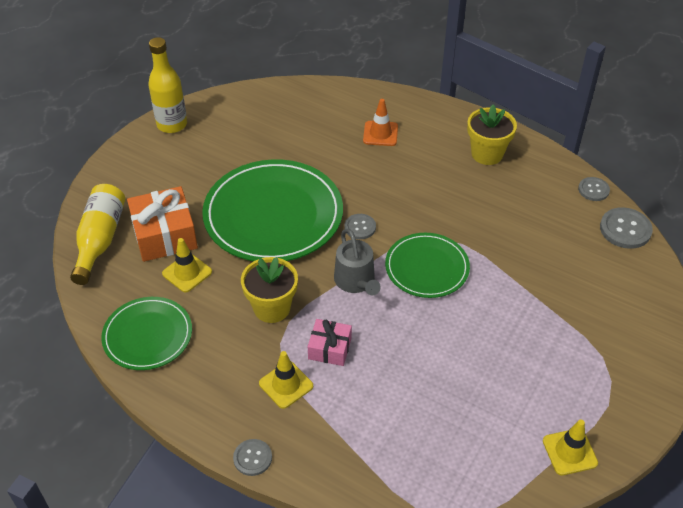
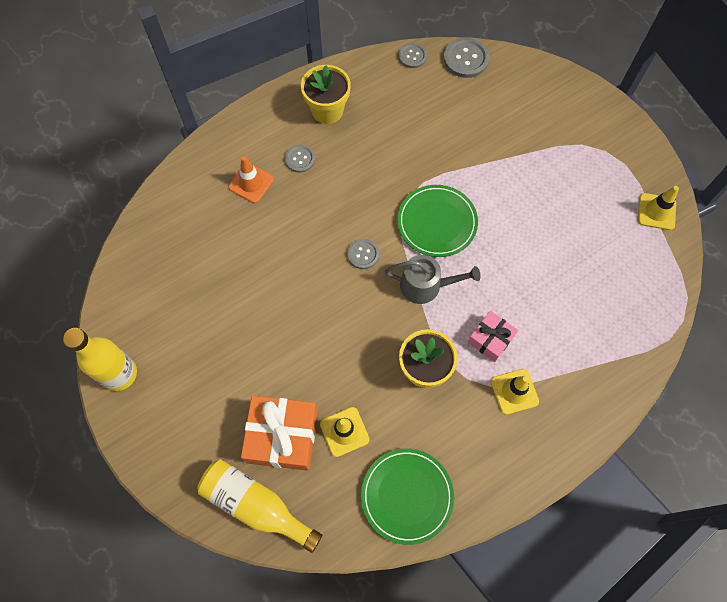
camera: 65 degrees left, 20 degrees up
(252, 458) = (578, 448): grey button -> grey button (300, 159)
(273, 215) = (308, 323): green plate -> none

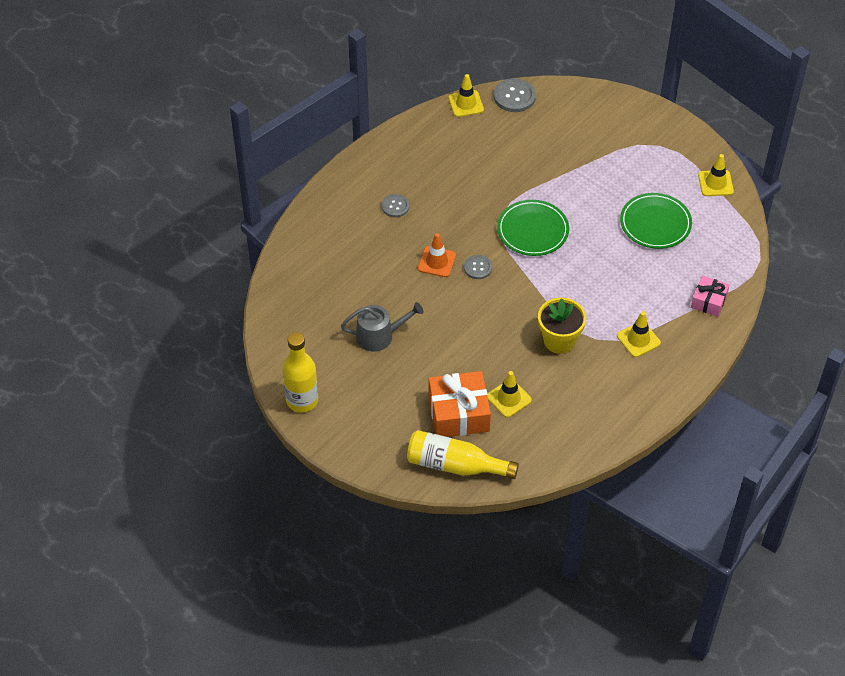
camera: 15 degrees left, 15 degrees down
(251, 183) = (359, 234): orange traffic cone -> orange traffic cone (437, 262)
(327, 110) = (405, 163): yellow flower pot -> none
(407, 496) = (575, 430): green plate -> green plate (655, 223)
(412, 56) = (466, 104): grey button -> yellow traffic cone
(426, 285) = (539, 279): grey watering can -> grey watering can (379, 336)
(490, 339) = (607, 307): pink gift -> pink gift (708, 301)

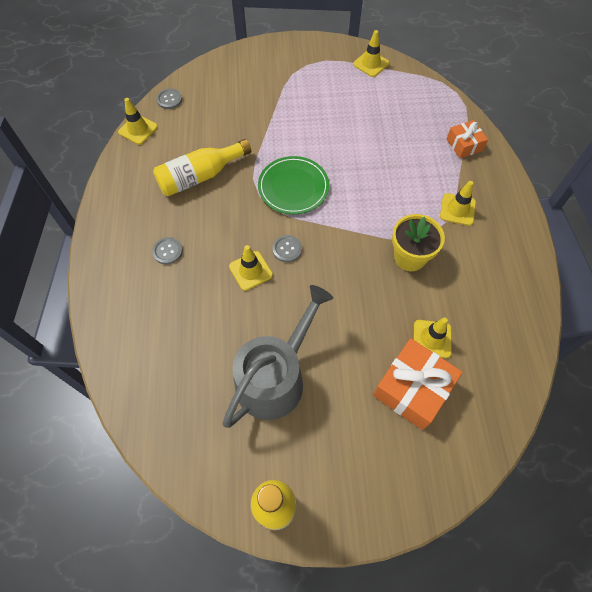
camera: 45 degrees left, 10 degrees up
(379, 336) = (275, 377): grey watering can -> grey watering can, size x1.65
(437, 262) = (250, 271): orange traffic cone -> yellow traffic cone
(455, 465) = (464, 440): yellow bottle -> yellow bottle (200, 176)
(514, 96) = (169, 99): grey button -> grey button, size x0.63
(655, 223) = (367, 118): green plate -> none
(708, 301) = (464, 145): pink gift -> orange gift

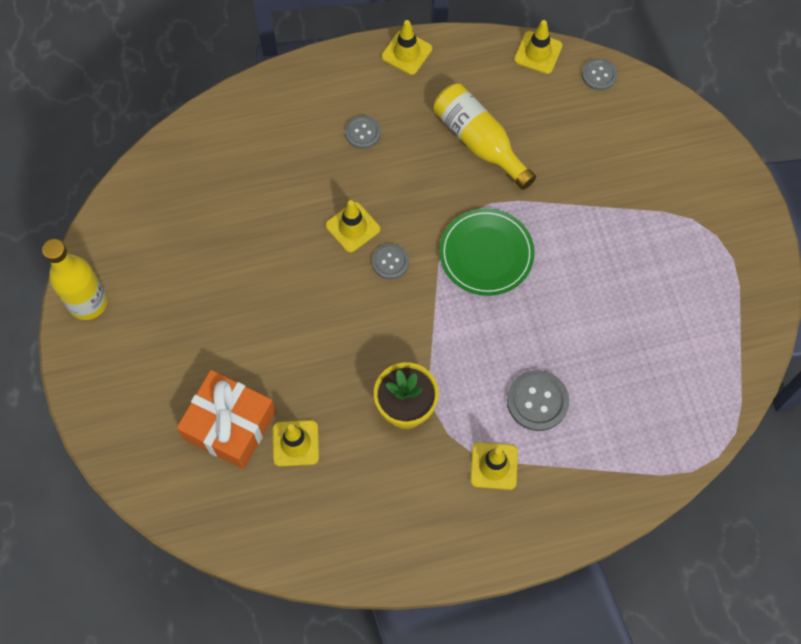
camera: 80 degrees right, 5 degrees up
(275, 377) = (223, 278): grey watering can -> none
(371, 64) = (744, 325): yellow traffic cone -> yellow traffic cone (406, 52)
(411, 176) = (537, 401): none -> grey button
(464, 145) = (613, 471): orange gift -> none

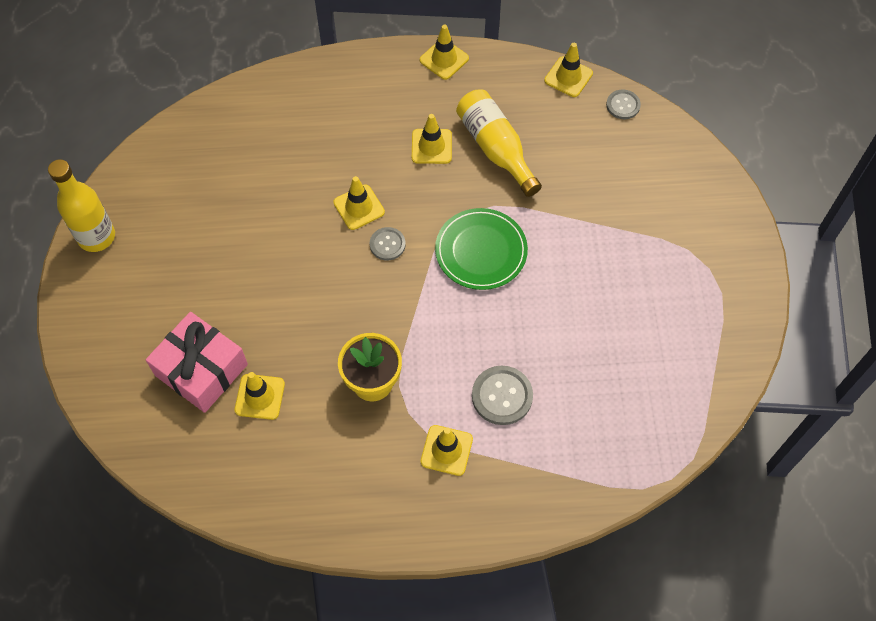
camera: 10 degrees right, 5 degrees down
(230, 425) = (201, 370): orange gift -> pink gift
(363, 133) = (387, 124): grey button -> none
(413, 150) = (431, 146): none -> yellow traffic cone

